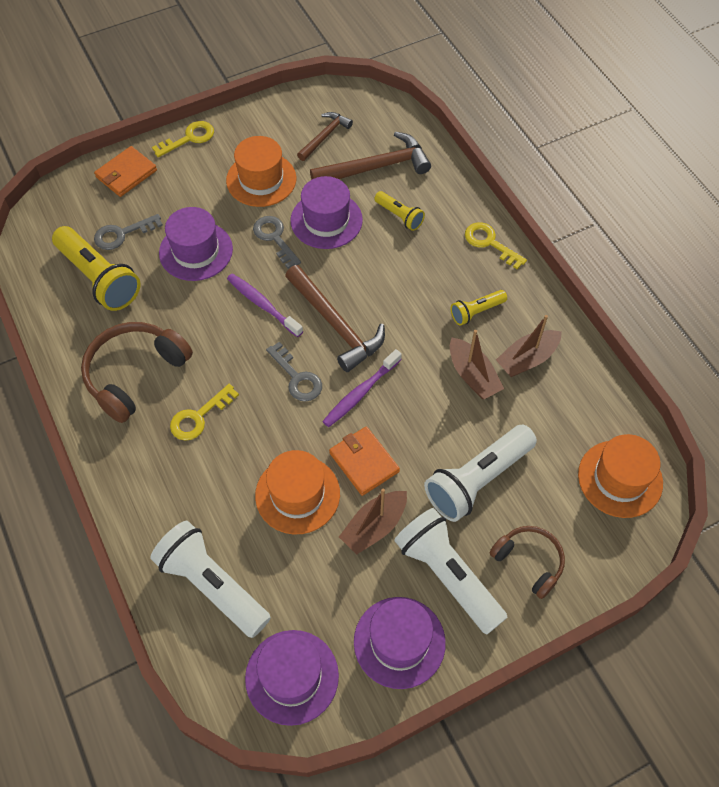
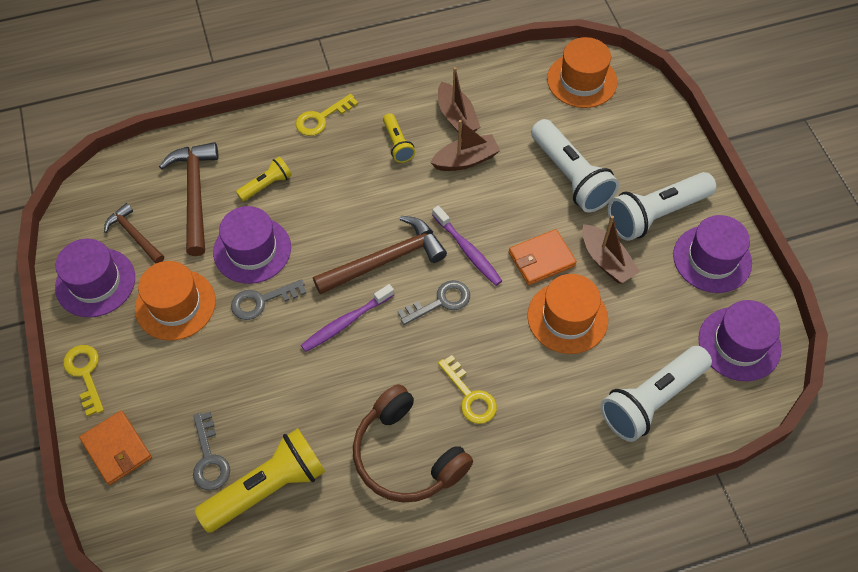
camera: 80 degrees left, 0 degrees up
(196, 251) = (257, 381): purple hat -> purple hat (95, 282)
(529, 561) = (648, 156): brown headphones -> none

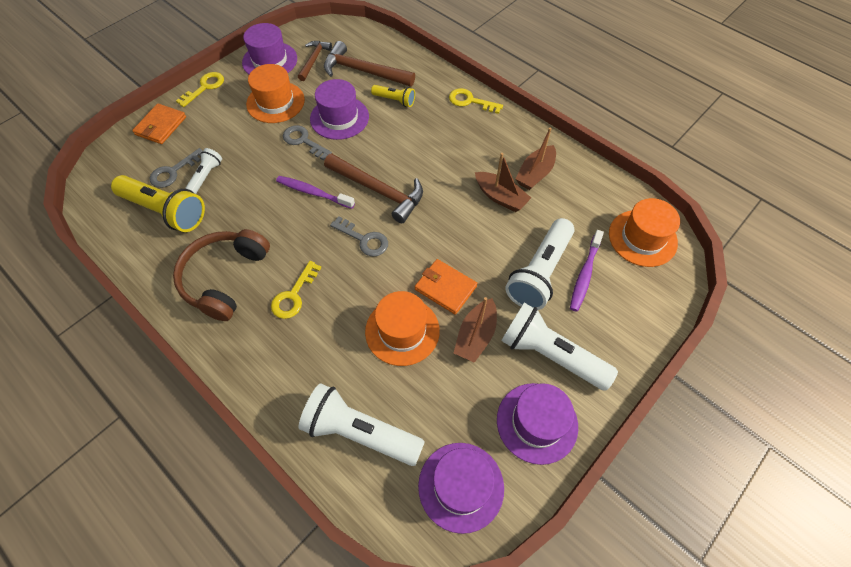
camera: 60 degrees right, 0 degrees up
(195, 194) = (363, 71): brown hammer -> brown hammer turned 120 degrees counterclockwise
(242, 424) = (206, 176): none -> white flashlight
(397, 144) = (482, 151): yellow flashlight -> none
(468, 250) = (420, 236): purple toothbrush -> purple toothbrush (585, 274)

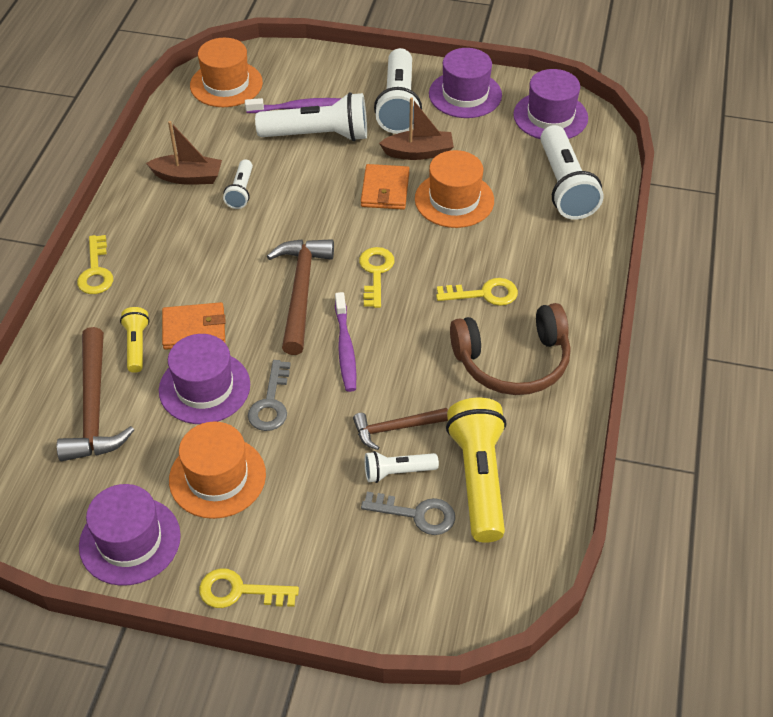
camera: 120 degrees left, 10 degrees down
(161, 126) = (352, 593): orange wallet -> orange wallet (194, 329)
(314, 60) = (98, 482): brown hammer -> brown hammer (395, 428)
(364, 239) = (376, 273): grey key -> yellow key
(500, 197) = (241, 192): brown boat -> white flashlight

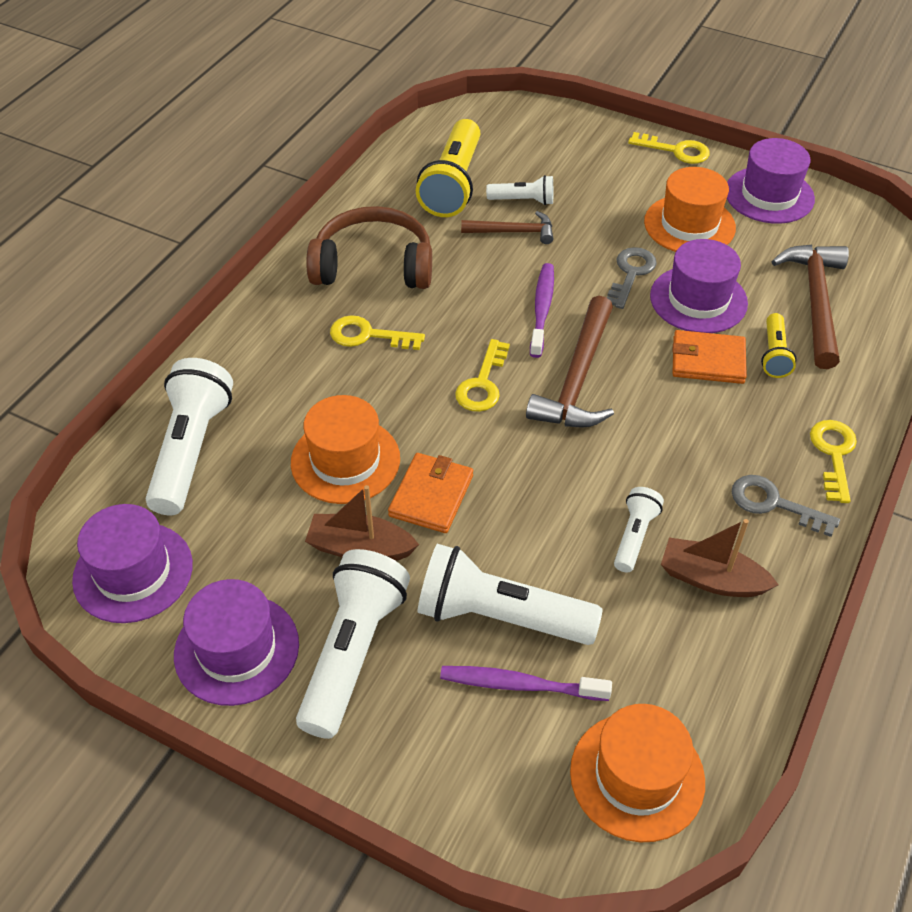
camera: 165 degrees left, 0 degrees up
(417, 514) = (516, 171): grey key -> grey key (773, 504)

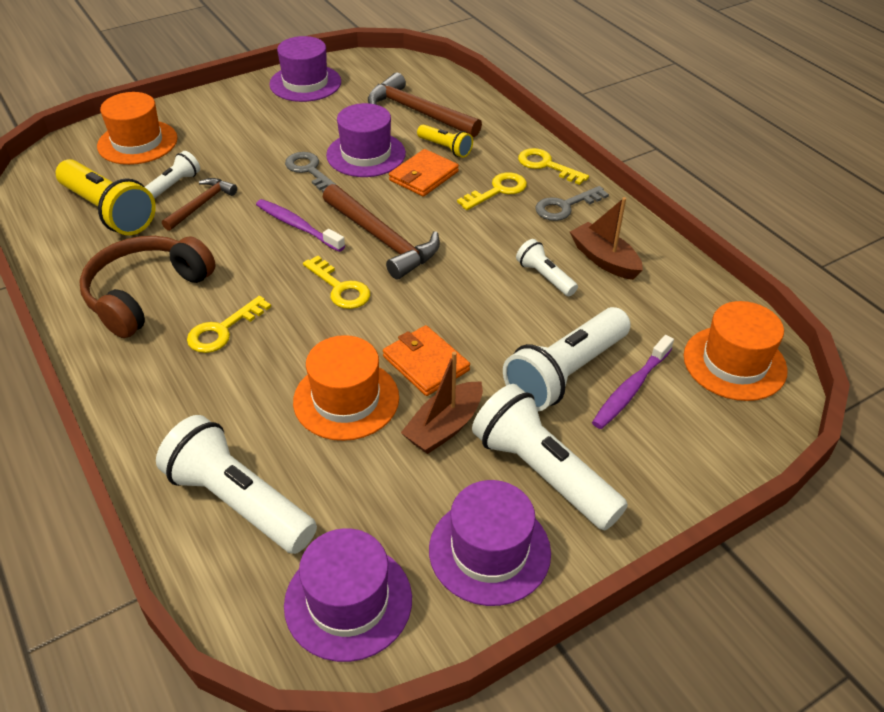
camera: 60 degrees left, 5 degrees down
(676, 150) = (214, 97): yellow key -> yellow key (498, 190)
(689, 225) = (293, 125): orange hat -> orange hat (137, 142)
(711, 579) = (604, 259): brown boat -> brown boat turned 90 degrees clockwise

